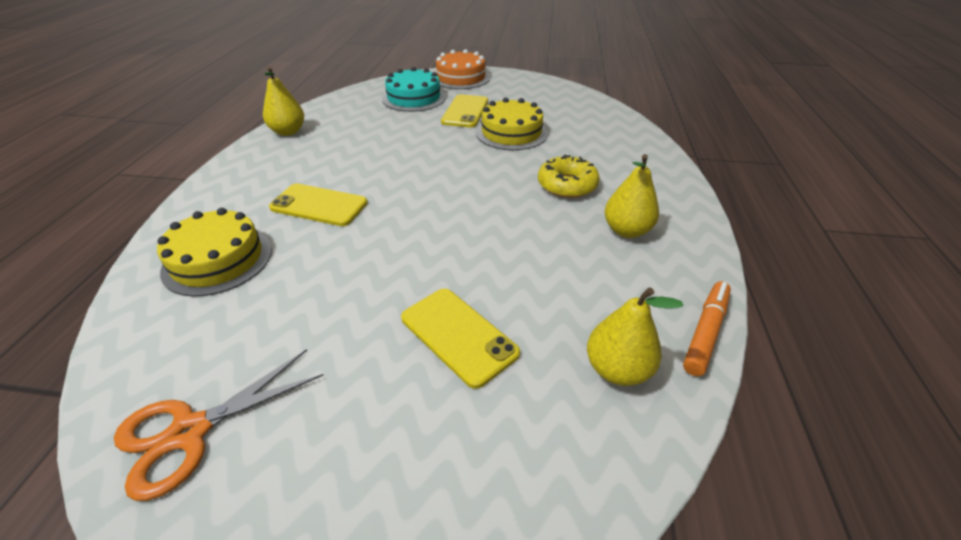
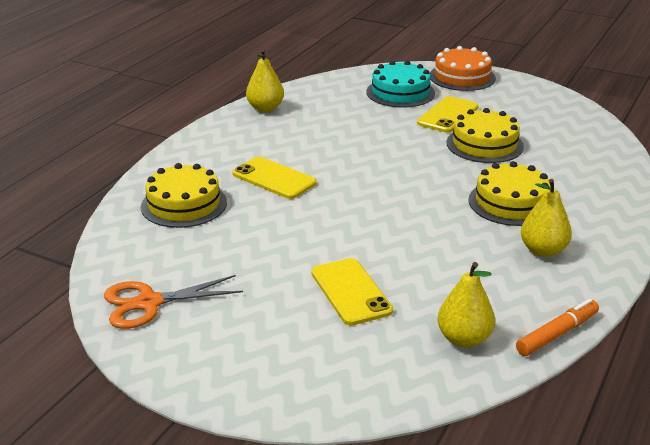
camera: 20 degrees right, 10 degrees down
(567, 185) = (511, 203): yellow donut -> yellow cake

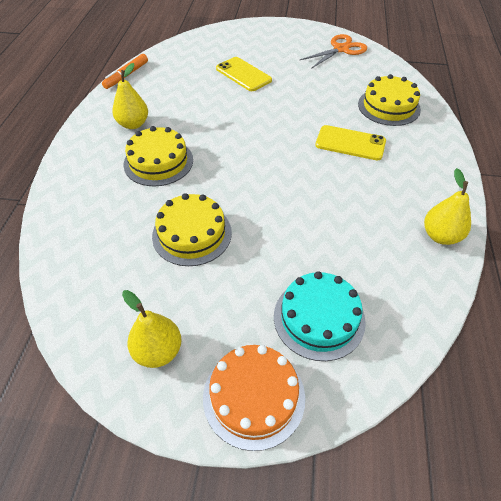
camera: 160 degrees right, 20 degrees up
(448, 115) = (244, 280): yellow phone -> none
(464, 339) = (175, 64): yellow pear -> yellow pear (158, 351)

